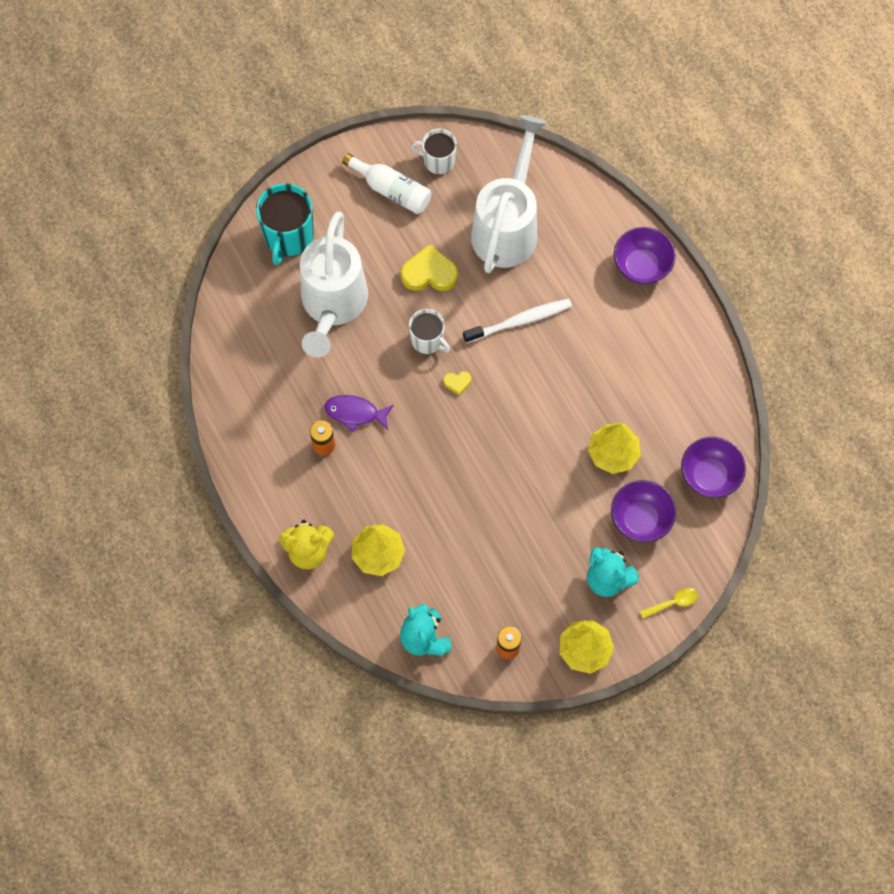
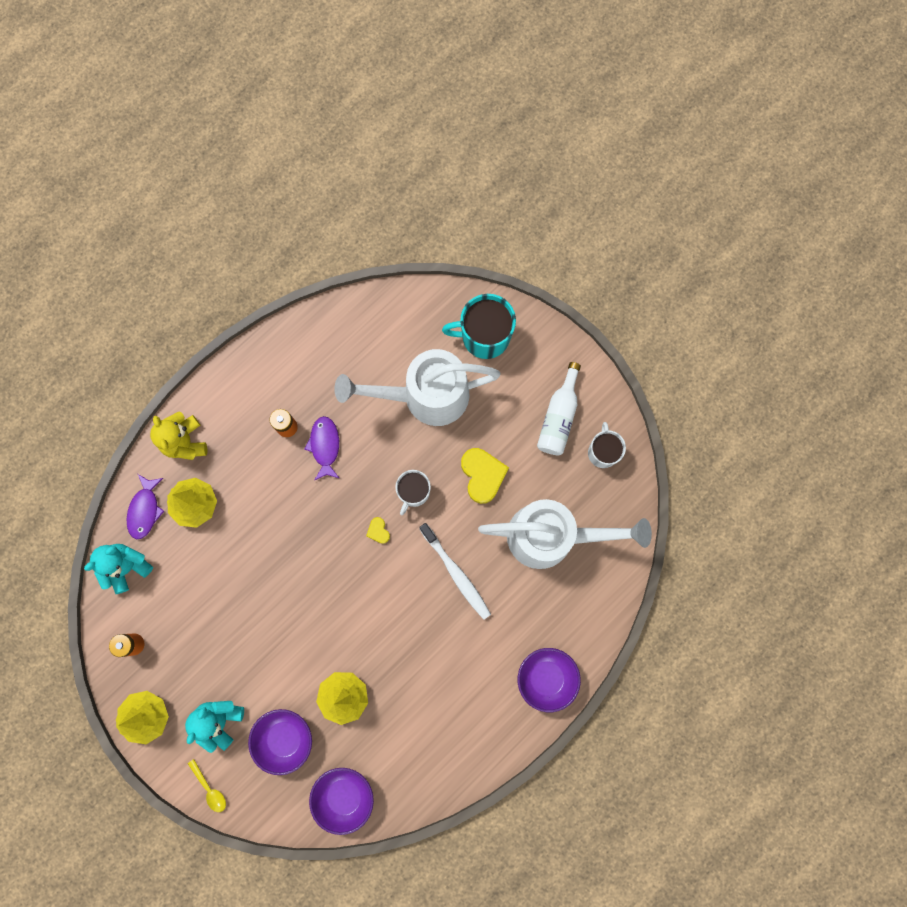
camera: 75 degrees right, 10 degrees up
(369, 607) = (145, 510): none -> purple fish

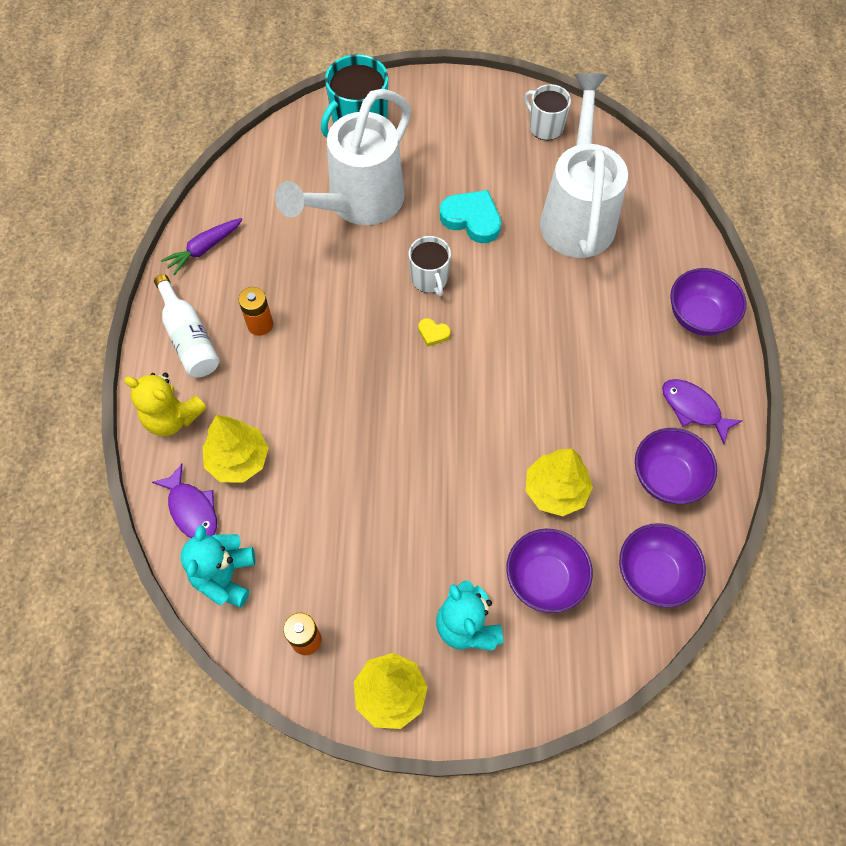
camera: 45 degrees left, 15 degrees down
(209, 788) = (526, 698): yellow spoon -> none
(304, 341) = (204, 249): none -> purple carrot
(325, 446) = (312, 310): purple fish -> purple fish (693, 409)
(413, 752) = (667, 477): none -> purple bowl
(456, 573) = (536, 307): white toothbrush -> none
(482, 475) = (472, 219): yellow heart -> turquoise heart
(551, 536) = (577, 215): white watering can -> white watering can turned 45 degrees counterclockwise
(558, 417) = (483, 132): white bottle -> white bottle (189, 338)

